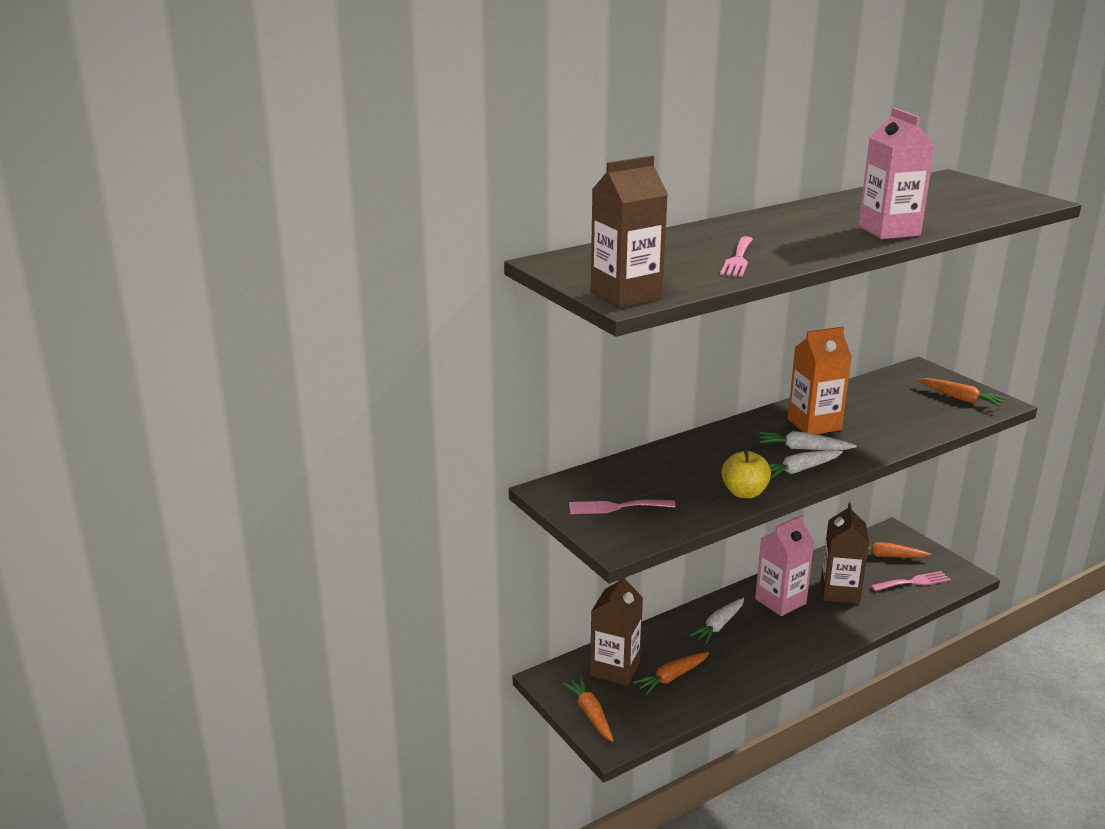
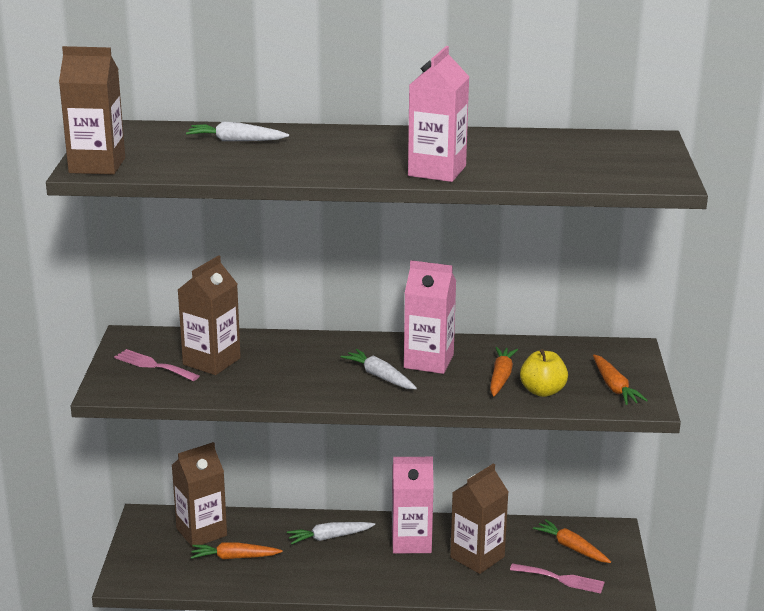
camera: 35 degrees right, 0 degrees up
(590, 714) = (138, 554): orange carrot -> orange carrot (501, 377)
(657, 485) = (211, 361): none -> brown carton
(738, 259) = (247, 161): pink fork -> none
(744, 493) = (265, 391): yellow apple -> yellow apple (542, 391)
(799, 470) = (343, 391): white carrot -> white carrot (236, 141)
(814, 424) = (428, 361): orange carton -> pink carton

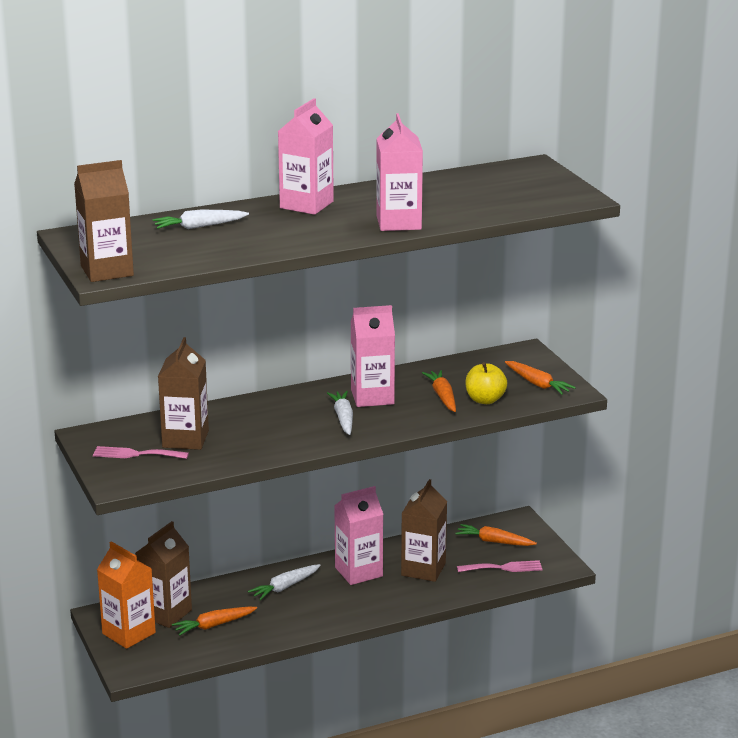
camera: 25 degrees left, 0 degrees up
(154, 542) = (129, 633): none -> orange carton
(365, 138) = (306, 205): none -> pink carton
(379, 376) = (343, 418): white carrot -> white carrot turned 60 degrees clockwise

